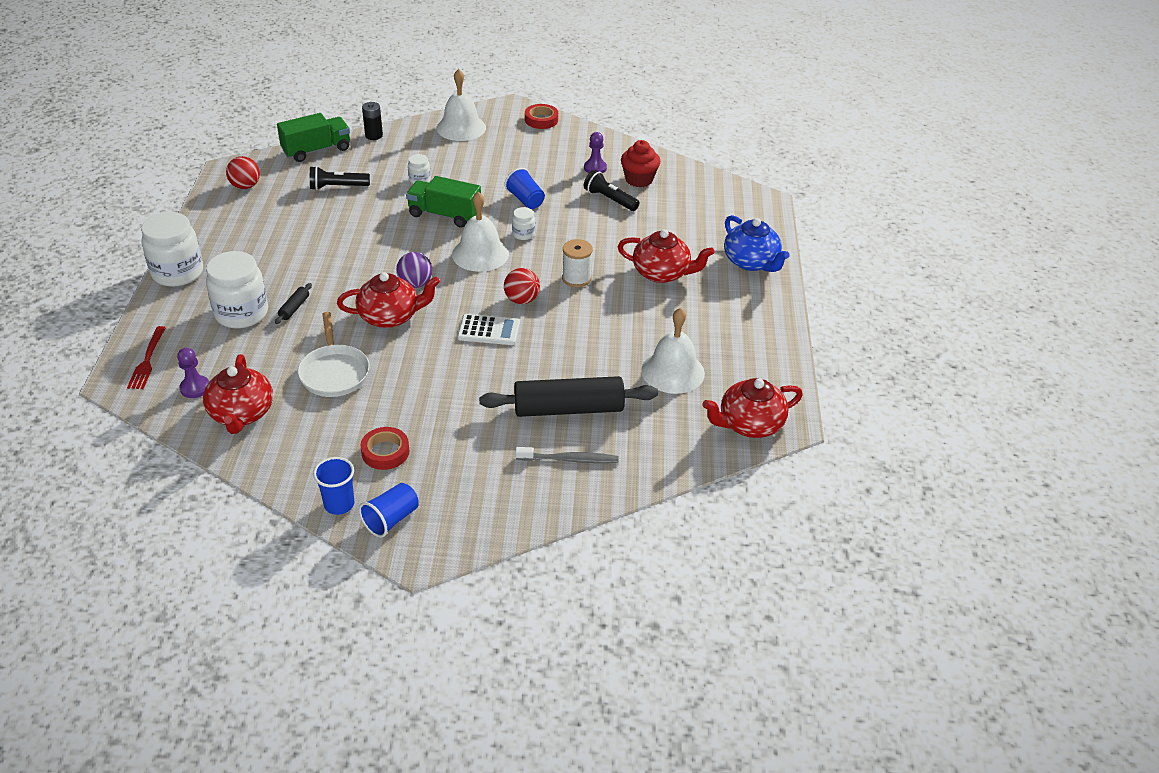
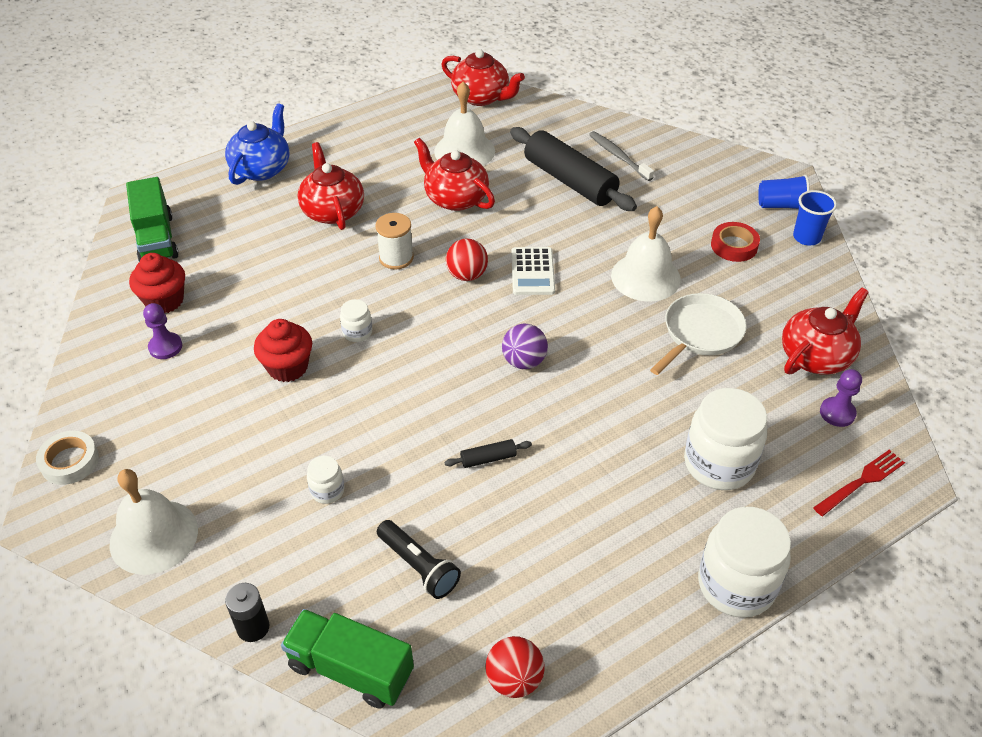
camera: 125 degrees left, 5 degrees up
(294, 308) = (662, 427): black rolling pin -> black rolling pin (488, 458)
(390, 317) = (590, 347): red teapot -> red teapot (455, 198)
(444, 215) = (381, 417): green truck -> green truck (156, 239)
(480, 254) = (425, 344): white bell -> white bell (645, 277)
(489, 330) = (532, 272): white calculator -> white calculator turned 150 degrees counterclockwise
(525, 200) = (288, 367): blue cup -> red cupcake
(541, 120) = (70, 461): red tape -> white tape
(609, 199) = (228, 303): black flashlight -> none

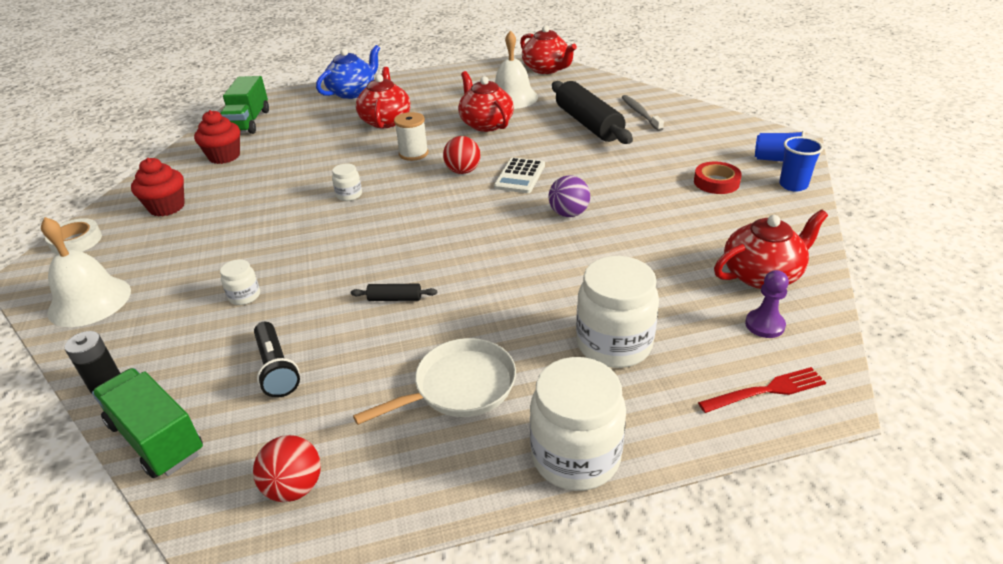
camera: 20 degrees right, 10 degrees down
(165, 347) = (202, 183): purple pawn -> none
(288, 367) = (279, 209): red cupcake -> red cupcake (167, 207)
(524, 361) = (473, 235): purple ball -> purple ball (568, 214)
(645, 277) = (619, 193): white bell -> none
(700, 333) = (649, 239): white pan -> white pan (459, 387)

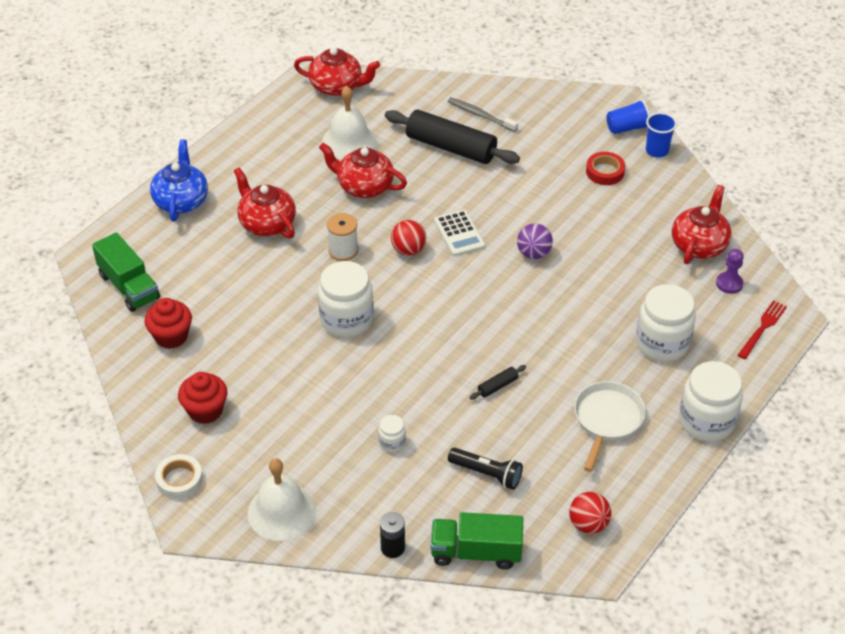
camera: 40 degrees left, 10 degrees up
(349, 195) = (346, 319): white jar -> white jar, size x2.13

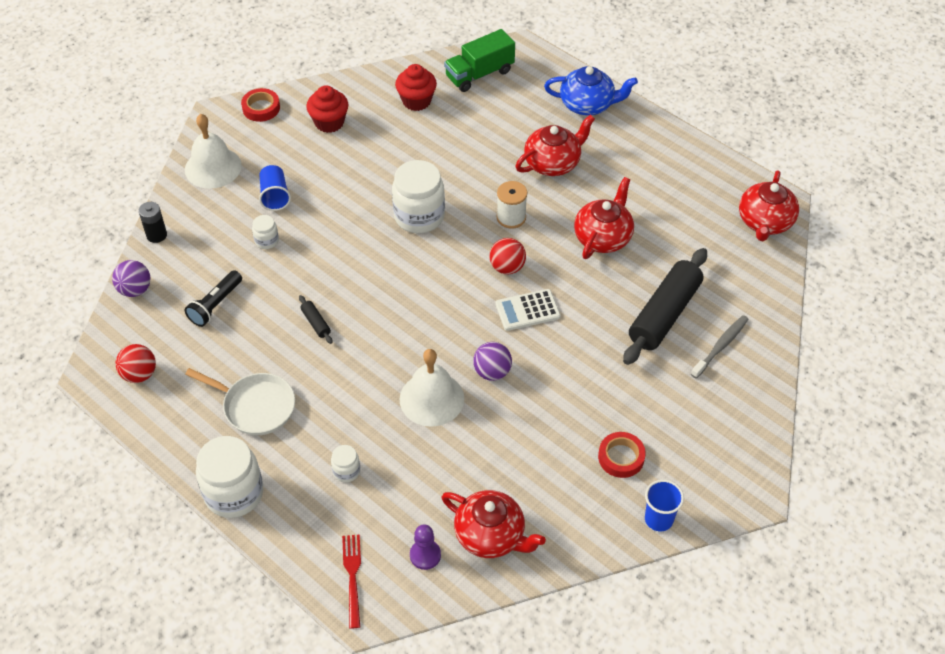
camera: 95 degrees right, 5 degrees up
(179, 480) = (261, 108): white tape -> red tape
(349, 141) = (673, 228): white bell -> white bell (431, 398)
(476, 552) = (135, 290): green truck -> purple ball
(627, 128) = (701, 493): blue cup -> blue cup (275, 196)
(662, 343) = (346, 471): white jar -> white jar, size x0.47
(762, 328) = (352, 576): red fork -> red fork turned 135 degrees counterclockwise

